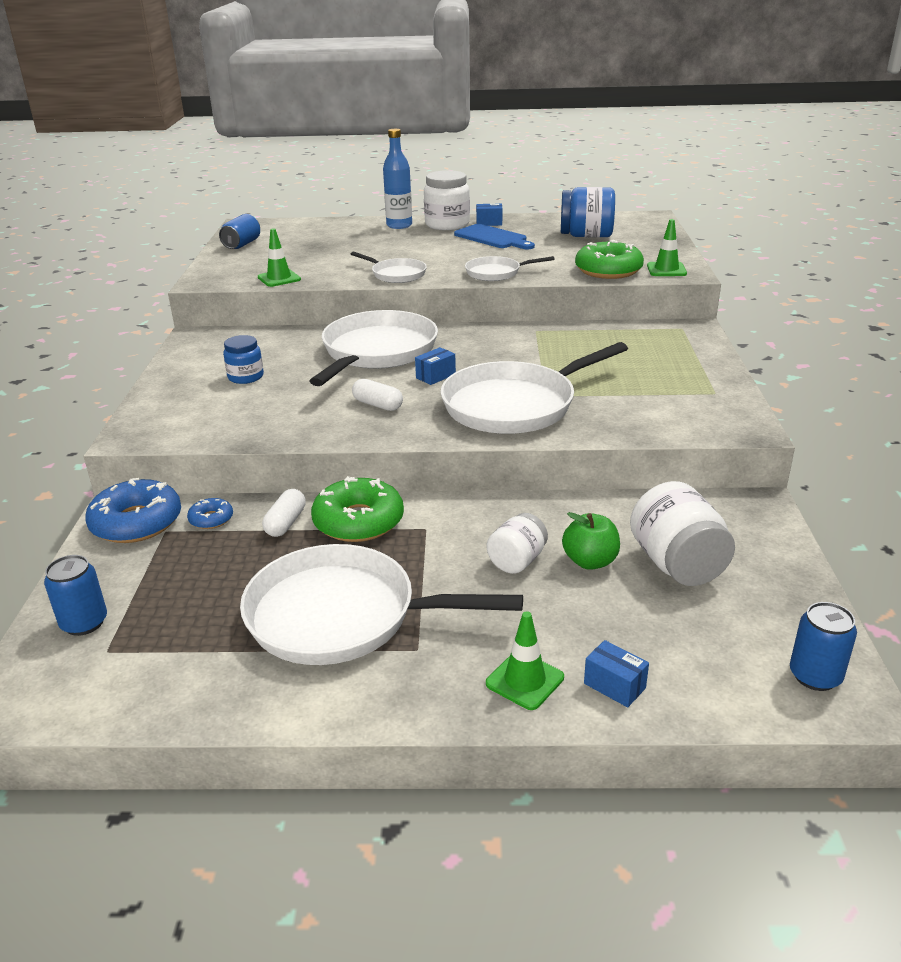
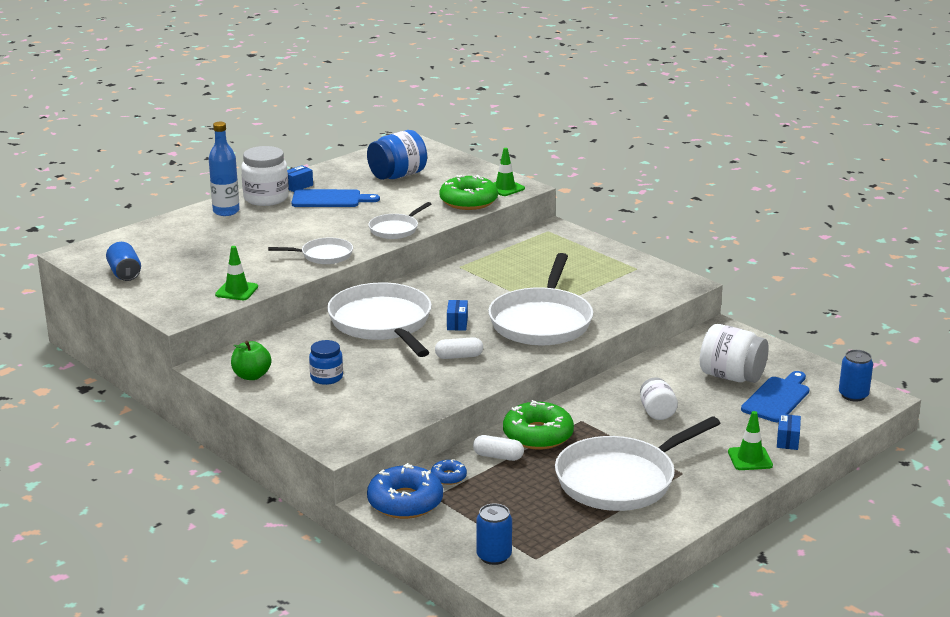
camera: 45 degrees left, 5 degrees down
(286, 523) = (498, 456): white capsule -> white capsule turned 45 degrees counterclockwise
(590, 561) = (691, 395): green apple -> green apple (251, 376)
(614, 686) = (787, 440): blue box -> blue box turned 75 degrees counterclockwise
(693, 621) = (777, 398): none -> blue cutting board

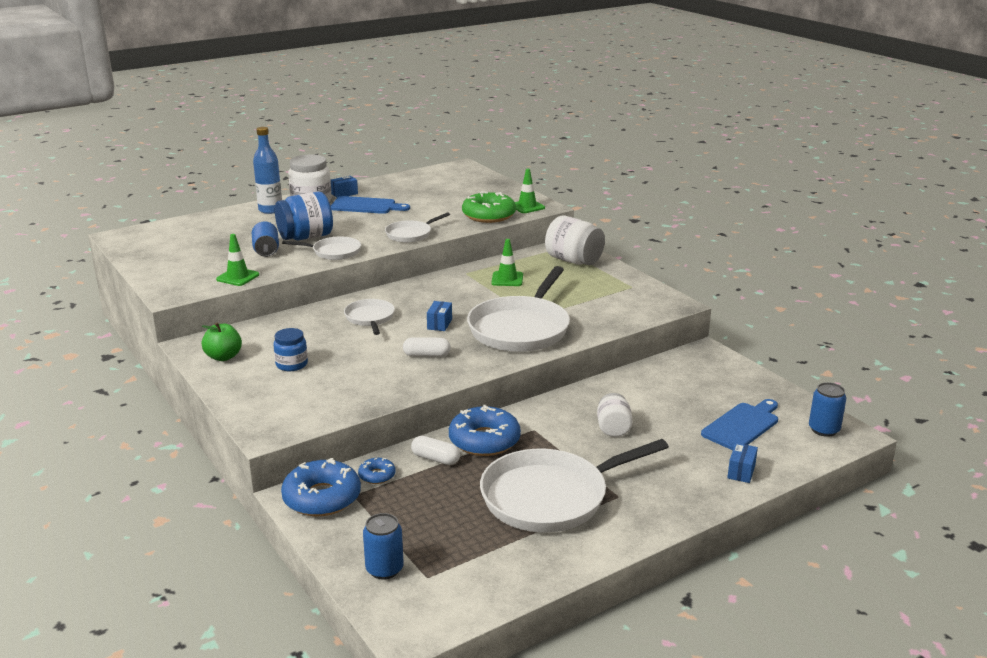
camera: 10 degrees right, 0 degrees up
(125, 274) = (150, 255): blue can -> blue can (266, 250)
(382, 323) = (370, 318): white pan -> white pan, size x0.51
(397, 176) = (436, 191): blue jar -> blue jar (306, 237)
(538, 435) = (484, 440): green donut -> blue donut
(731, 376) = (701, 399): white jar -> white jar (573, 261)
(750, 459) = (695, 488): green traffic cone -> green traffic cone (507, 279)

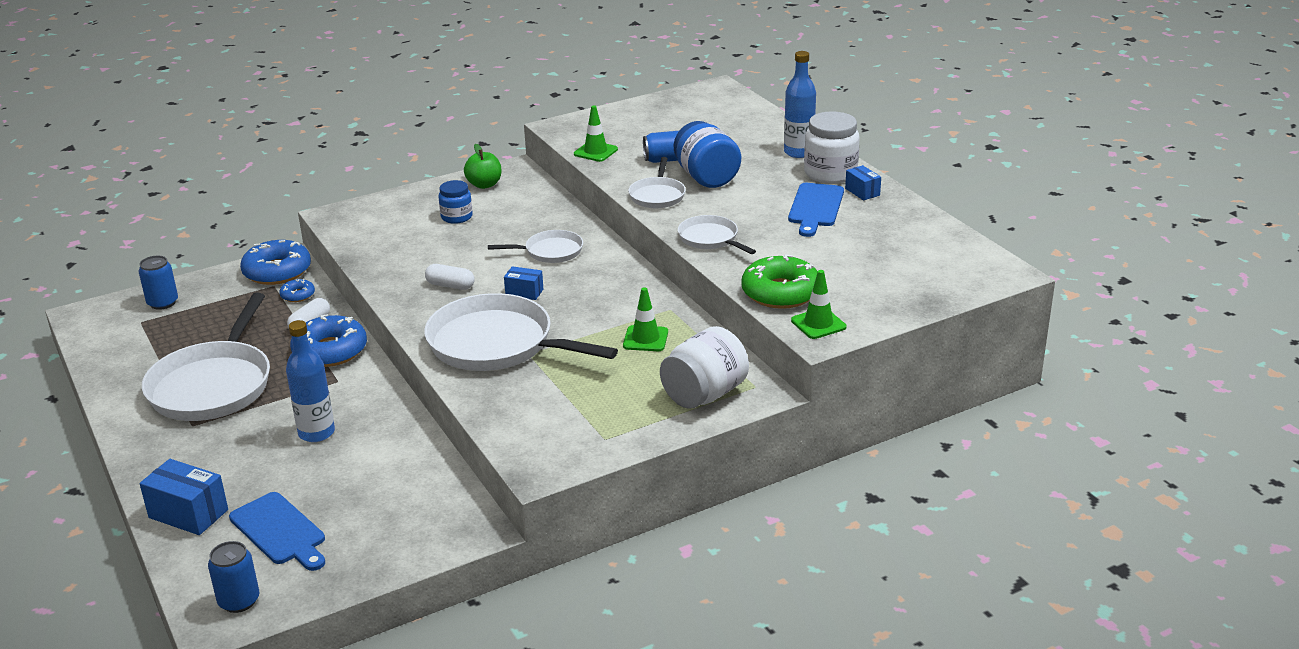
camera: 95 degrees right, 5 degrees up
(427, 355) = (450, 285): white capsule -> white capsule turned 75 degrees counterclockwise
(550, 497) = (213, 385): white pan -> white pan turned 150 degrees counterclockwise
(613, 428) = (316, 433): white jar -> blue bottle
(741, 472) = (188, 514): blue box -> blue box, size x1.71

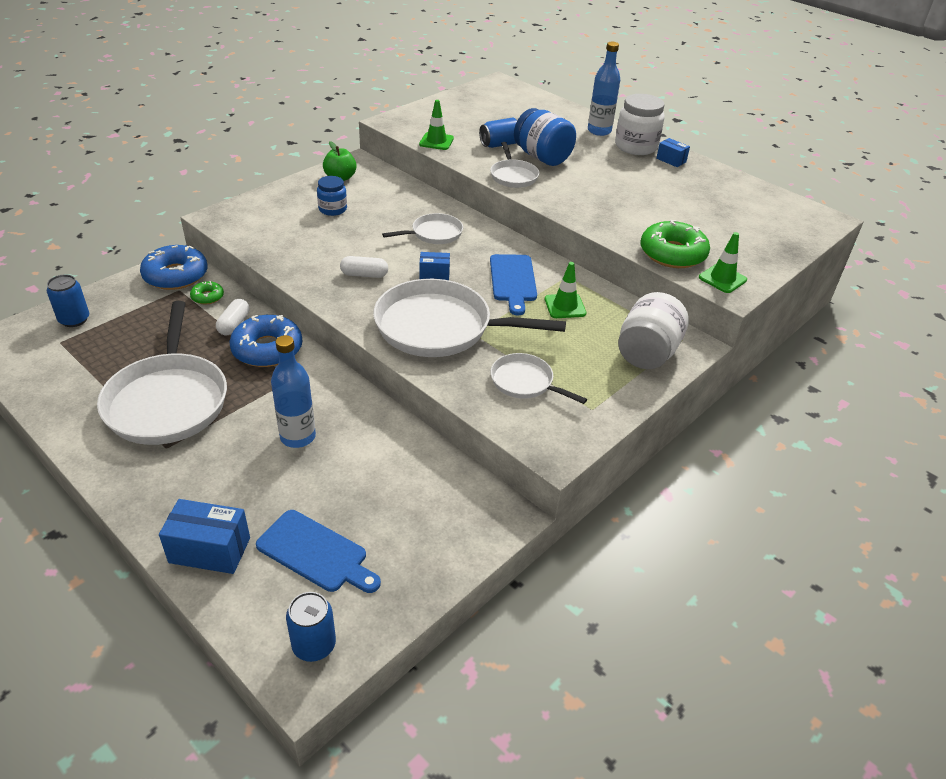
camera: 20 degrees left, 10 degrees up
(297, 295) = (207, 297): blue donut -> green donut
(710, 239) = (583, 211): white pan -> white pan (525, 382)
(815, 207) = (645, 176): blue cutting board -> blue cutting board (513, 281)

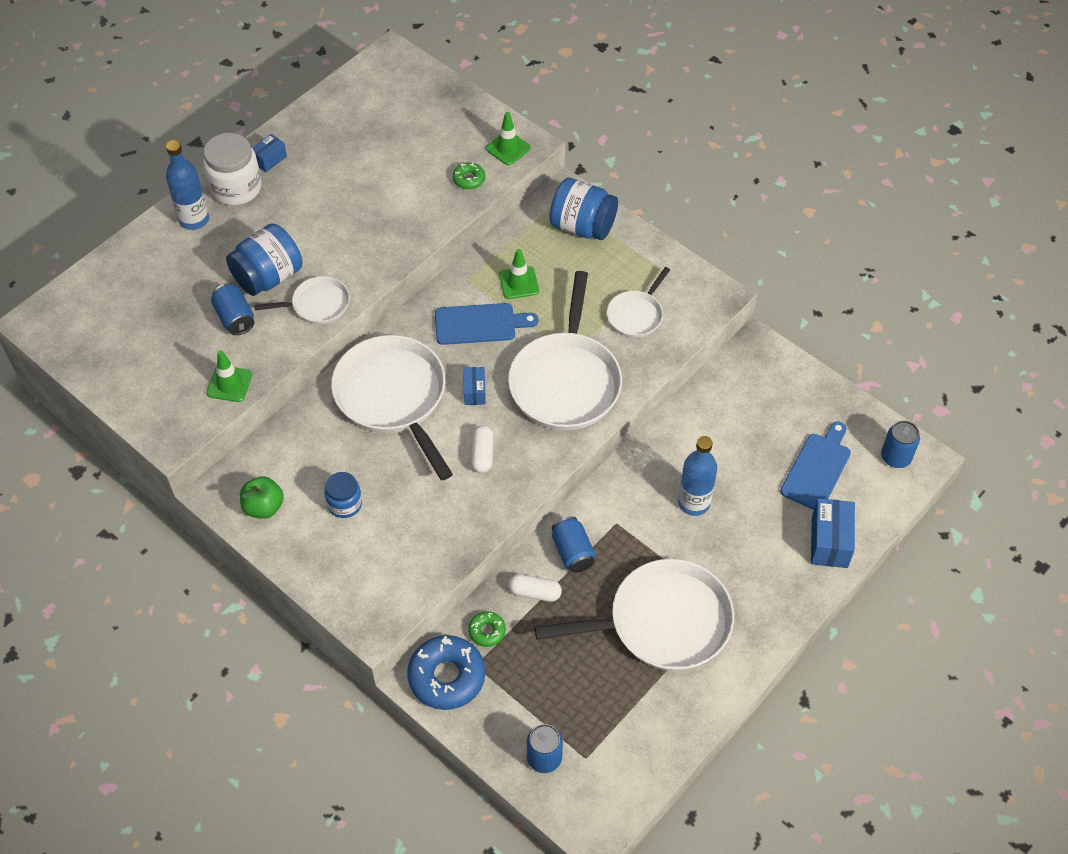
camera: 90 degrees left, 15 degrees up
(267, 349) = (573, 552): blue donut -> blue can
(434, 234) = (393, 397): white pan -> white pan, size x1.96
(647, 353) = (582, 226): white jar -> blue jar
(672, 253) = (469, 179): green donut -> green donut, size x0.49

